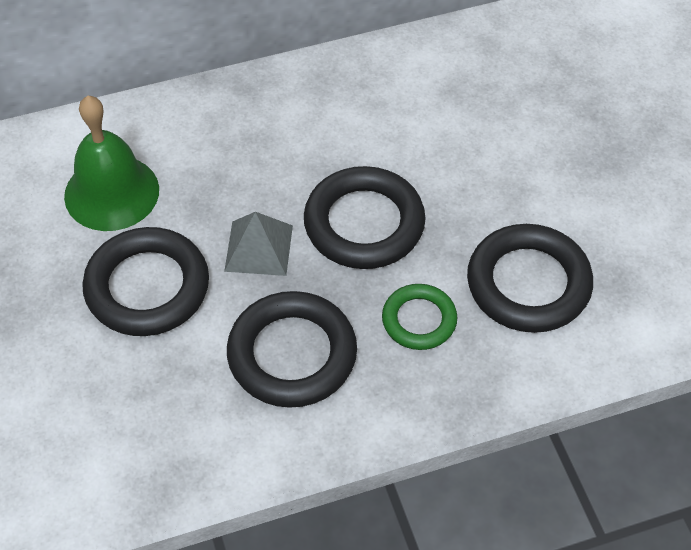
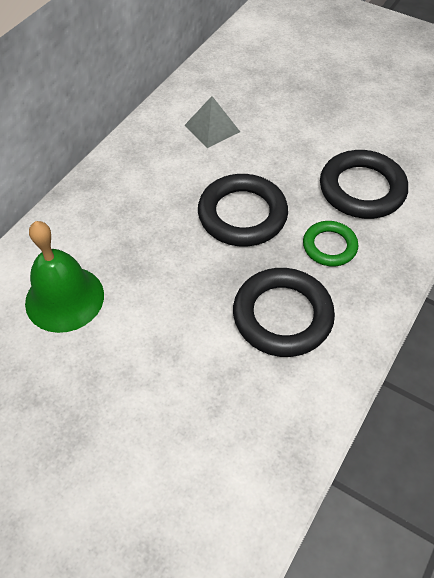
camera: 40 degrees left, 0 degrees up
(147, 287) = (151, 340): black ring -> none
(258, 248) = (196, 269): grey pyramid -> grey pyramid (212, 128)

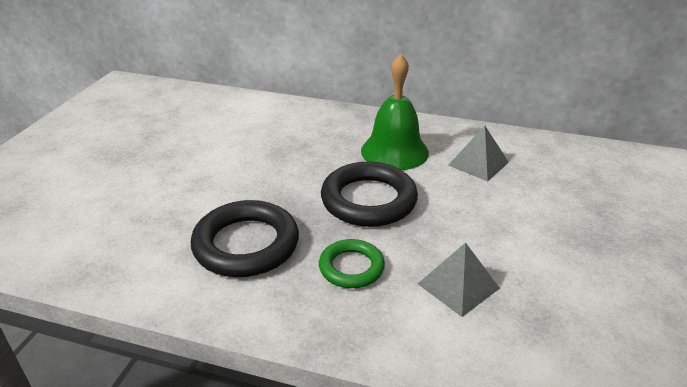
camera: 75 degrees right, 20 degrees down
(64, 298) = (240, 129): green bell -> green bell (394, 151)
(362, 189) = (458, 285): black ring -> grey pyramid

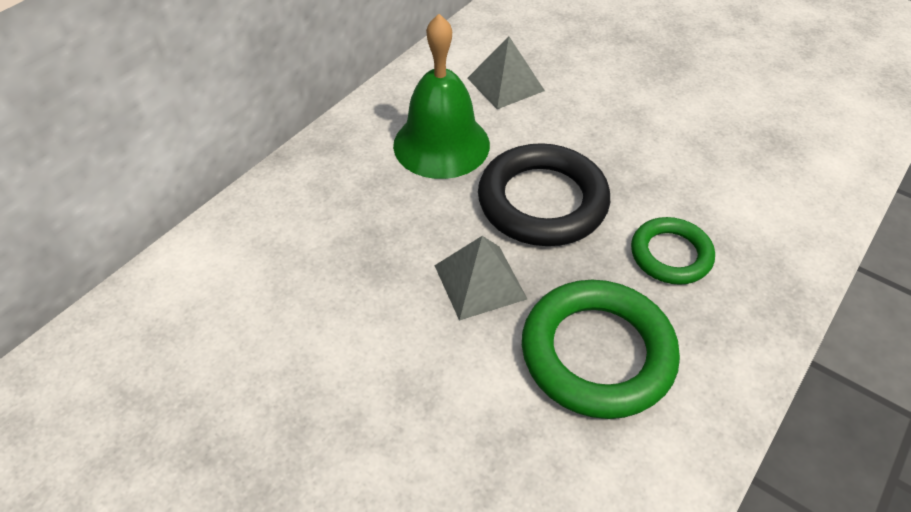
camera: 70 degrees left, 15 degrees up
(246, 244) = (597, 353): black ring -> green ring
(458, 285) = (719, 177): grey pyramid -> grey pyramid (479, 282)

